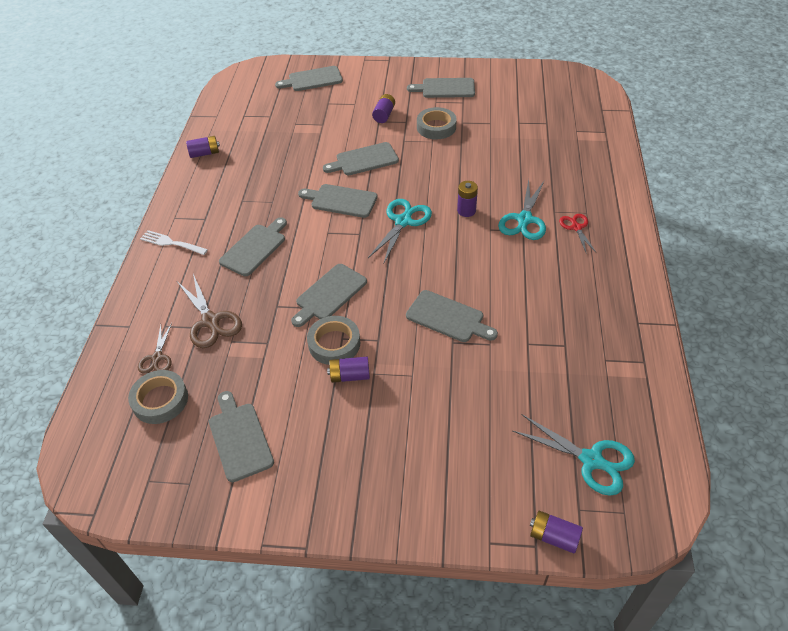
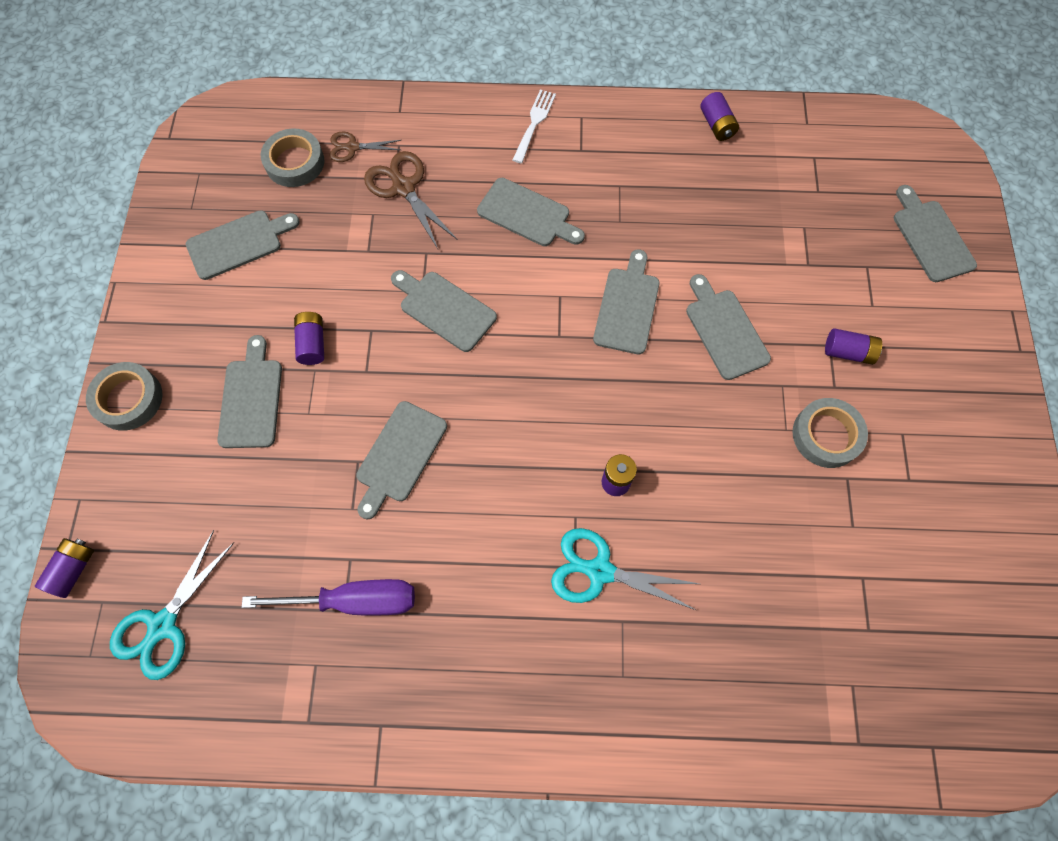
camera: 85 degrees right, 20 degrees up
(210, 321) = (404, 188): brown scissors -> brown scissors turned 90 degrees clockwise
(334, 344) = (362, 322): grey tape -> grey tape (128, 399)
(403, 221) = (586, 392): turquoise scissors -> none
(445, 88) = (947, 449): grey cutting board -> grey cutting board (251, 398)
(557, 339) = (355, 600): none -> purple screwdriver
(576, 227) = (584, 654): red scissors -> none

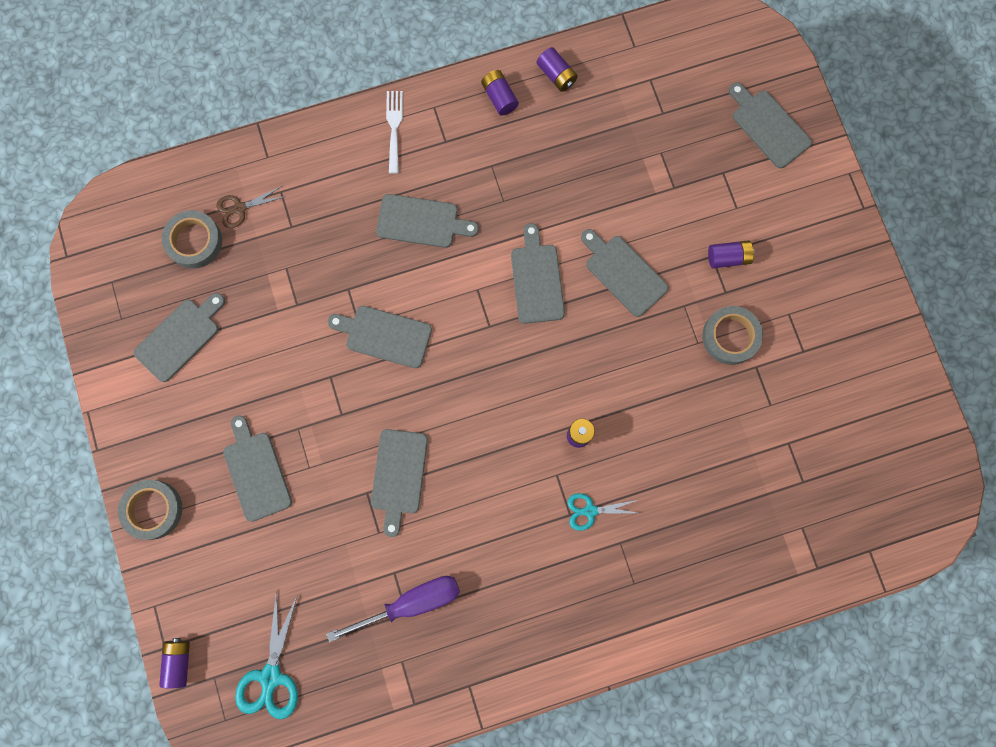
camera: 20 degrees left, 10 degrees up
(312, 344) = (286, 406): purple battery -> purple battery (499, 97)
(404, 188) = (303, 233): brown scissors -> none
(600, 571) = (590, 511): turquoise scissors -> turquoise scissors, size x0.61

